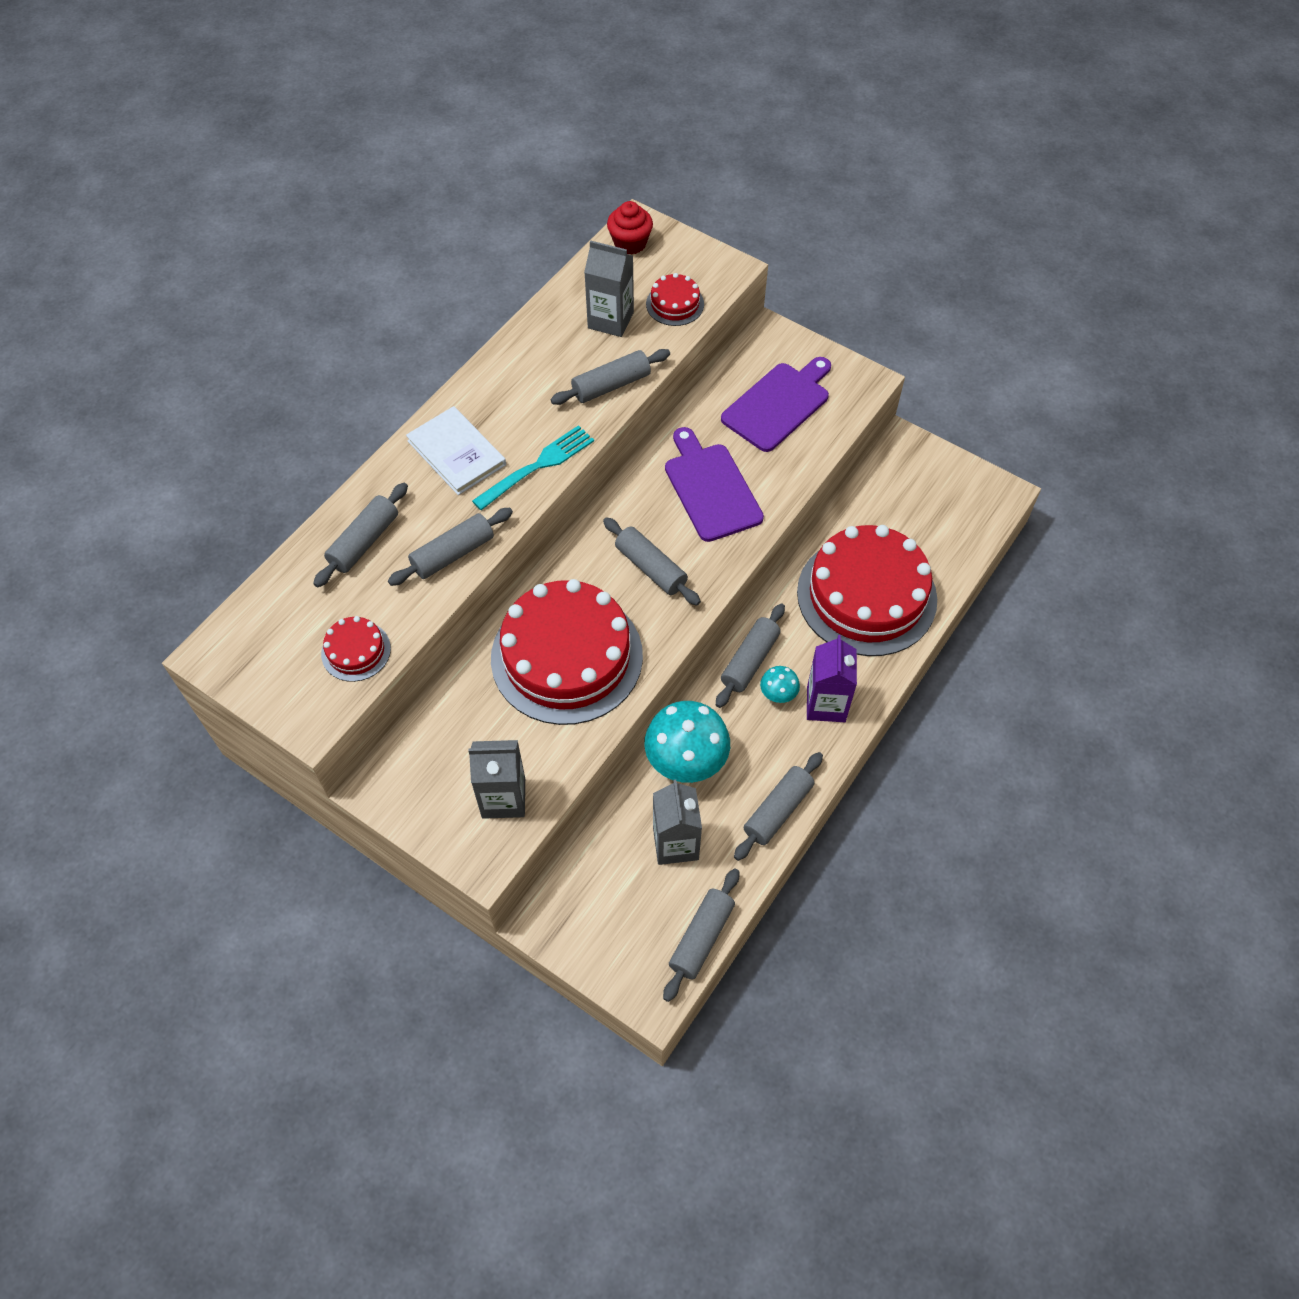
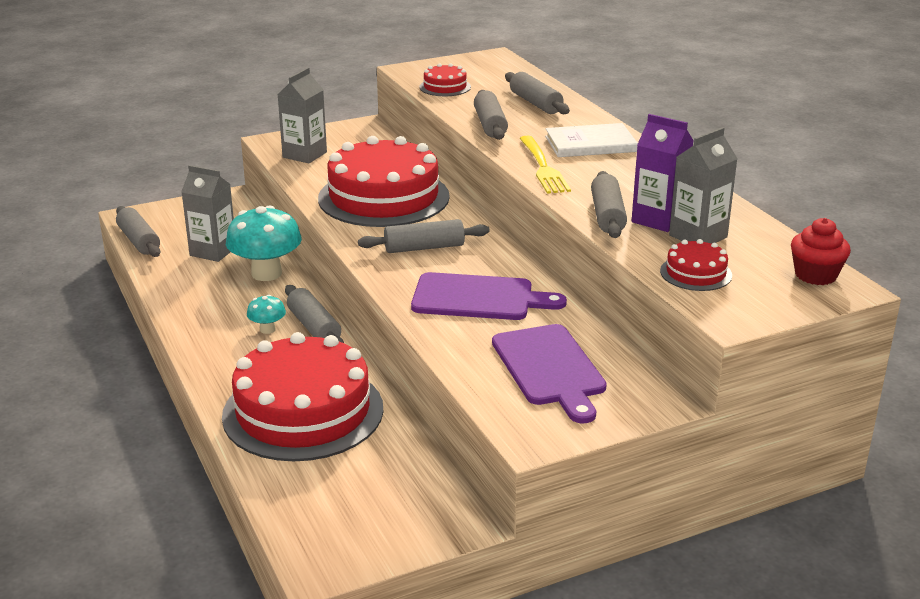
camera: 120 degrees right, 30 degrees down
(537, 466) = (543, 167): turquoise fork -> yellow fork
(777, 810) = (177, 296): grey rolling pin -> none
(826, 704) = (229, 348): purple carton -> purple carton (658, 220)

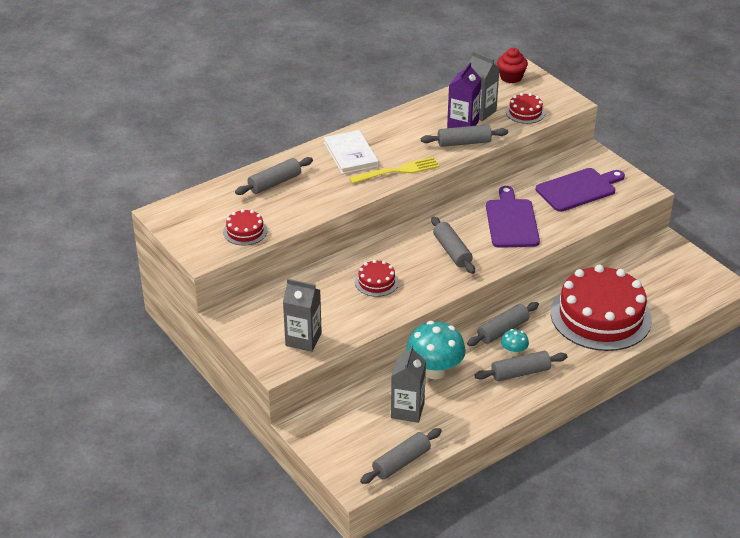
camera: 100 degrees left, 10 degrees up
(383, 197) = (376, 282): red cake -> red cake, size x0.43
(490, 125) = (325, 200): grey rolling pin -> grey rolling pin (520, 373)

